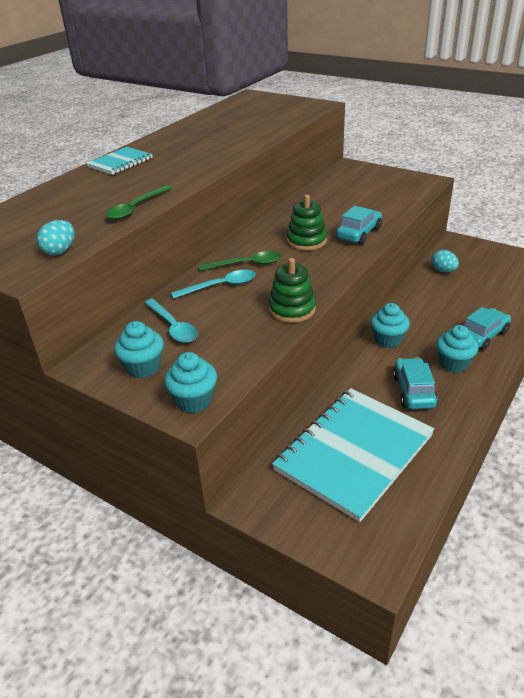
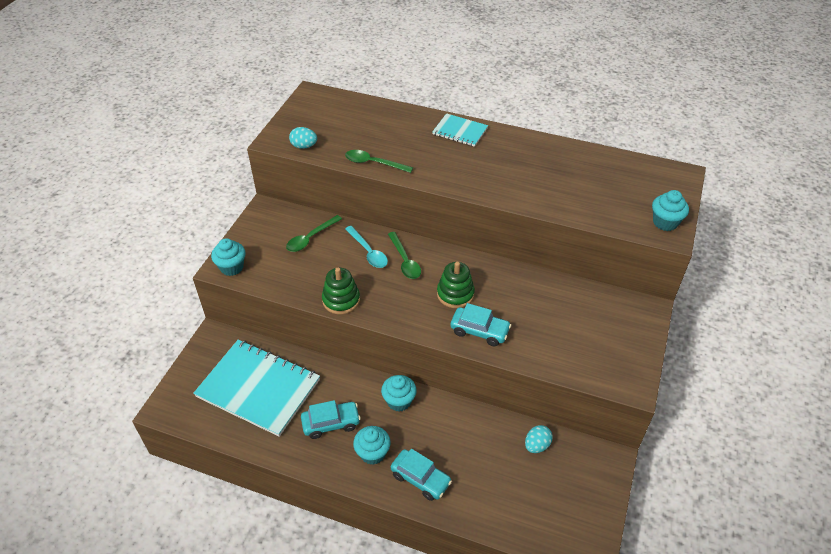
camera: 75 degrees right, 10 degrees up
(143, 368) = (263, 235): turquoise cupcake -> turquoise cupcake (665, 222)
(173, 327) = (310, 238): turquoise spoon -> green spoon

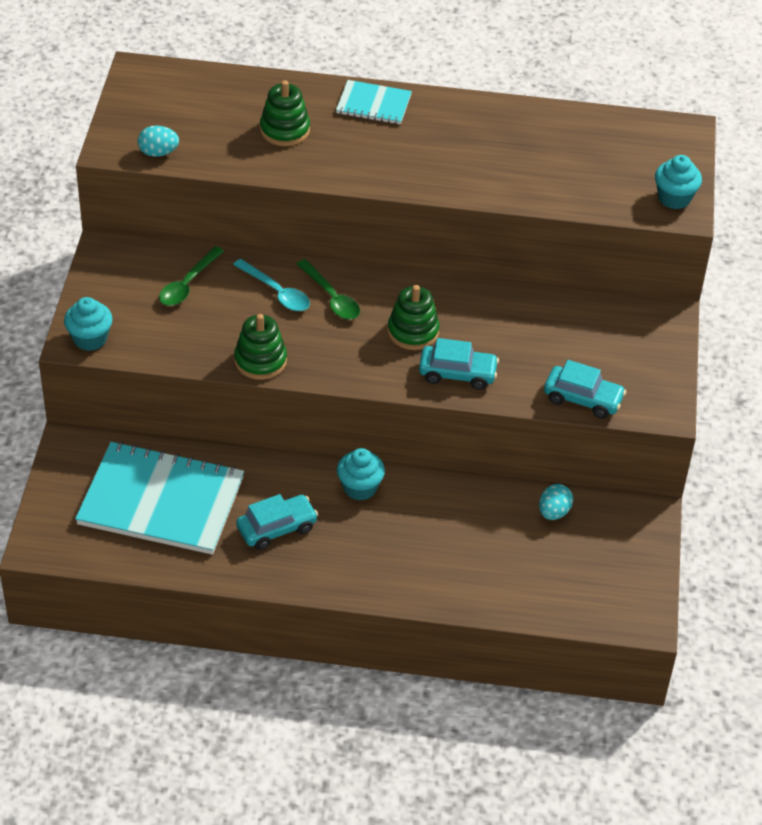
camera: 15 degrees left, 0 degrees up
(372, 453) = (344, 554): turquoise cupcake -> none
(373, 163) = (267, 165): green spoon -> none
(394, 141) = (285, 130): none -> green stacking toy
(420, 479) = (415, 574): turquoise car -> turquoise car (583, 399)

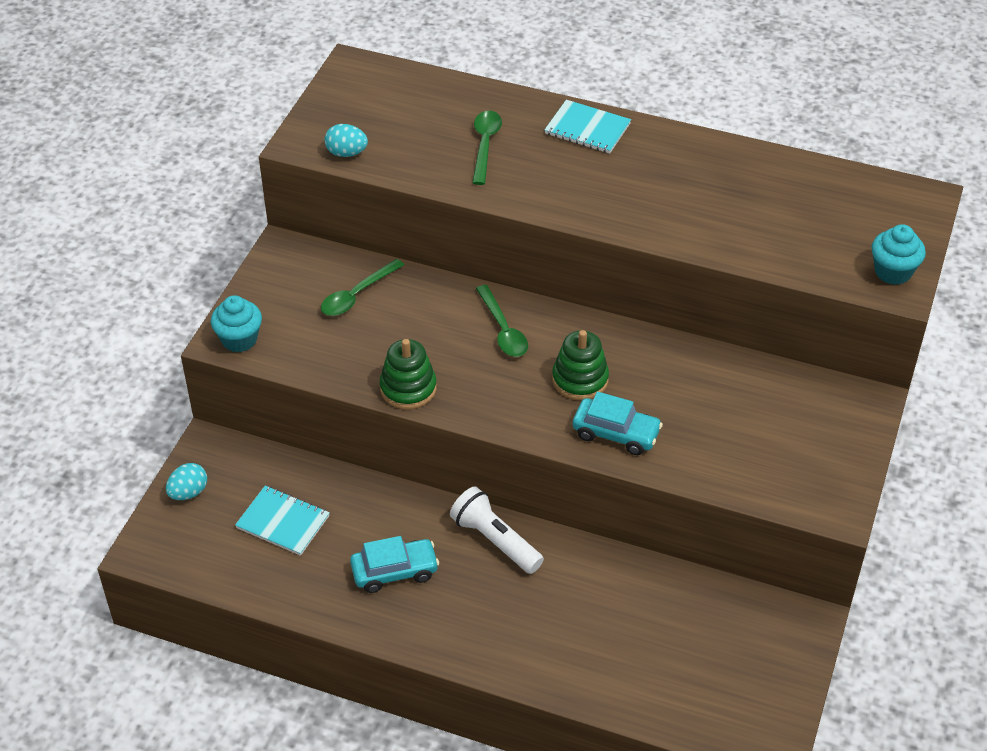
camera: 15 degrees right, 0 degrees up
(161, 501) = (283, 522): turquoise notebook -> turquoise notebook, size x0.50
(276, 292) = (446, 316): turquoise spoon -> none
(285, 130) = (485, 145): green stacking toy -> green spoon
(360, 488) = (495, 540): turquoise cupcake -> white flashlight
(554, 512) = (700, 602): turquoise egg -> turquoise egg (188, 492)
(583, 399) = (748, 483): turquoise car -> none

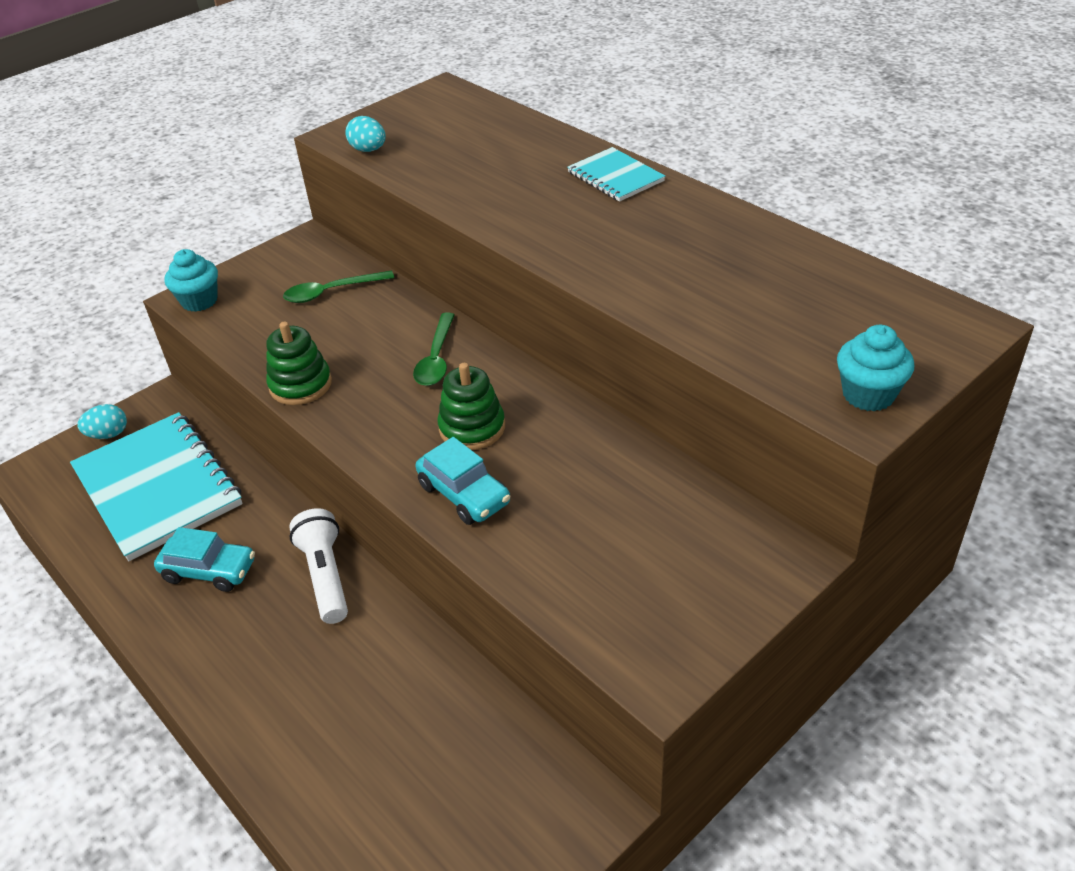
camera: 30 degrees right, 5 degrees down
(283, 522) = (157, 487): turquoise notebook -> turquoise notebook, size x1.99
(485, 145) = (501, 169): green spoon -> none

